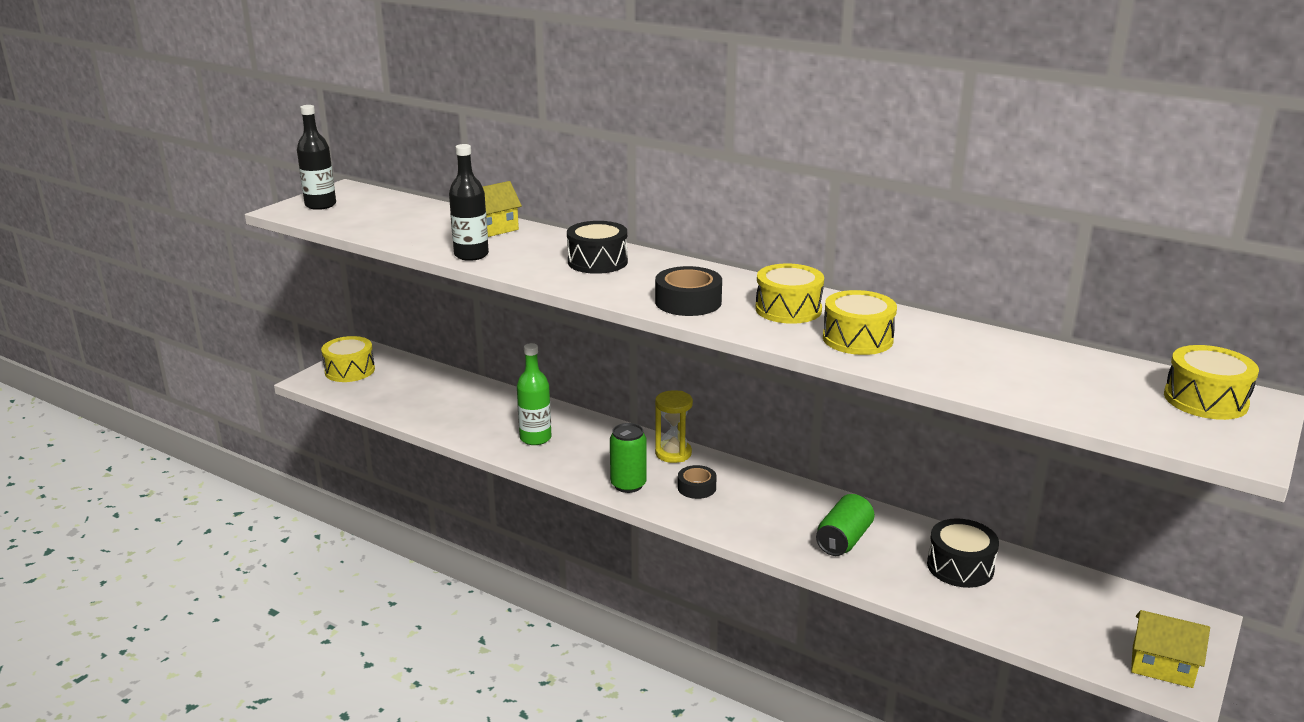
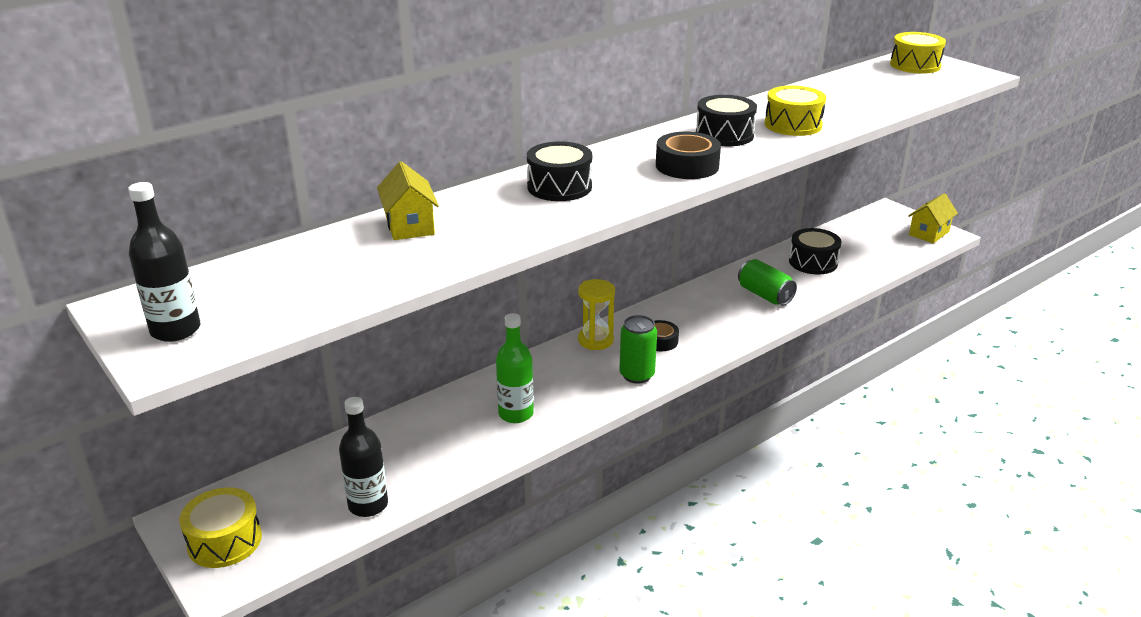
camera: 70 degrees left, 5 degrees up
(471, 255) = (483, 245): black bottle -> black bottle (368, 505)
(788, 309) = (724, 135): yellow drum -> black drum

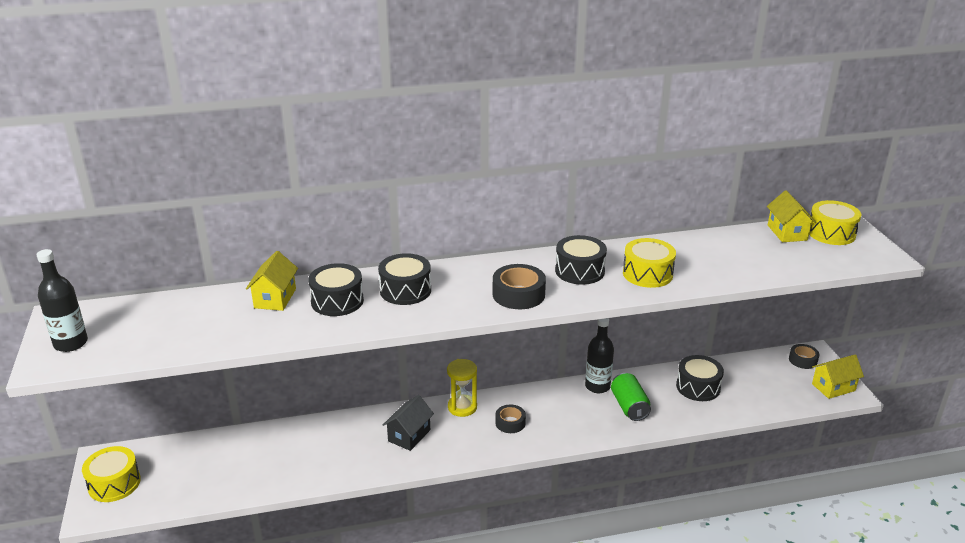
camera: 25 degrees right, 0 degrees up
(368, 505) = (212, 488): black bottle -> black bottle (597, 386)
(491, 212) = (337, 301): none -> black drum
(516, 414) = (358, 451): green bottle -> none
(561, 382) = (409, 435): none -> black house
(637, 375) = (469, 447): green can -> none
(877, 71) = (787, 233): none -> yellow house
(883, 218) = (803, 360): none -> black tape

